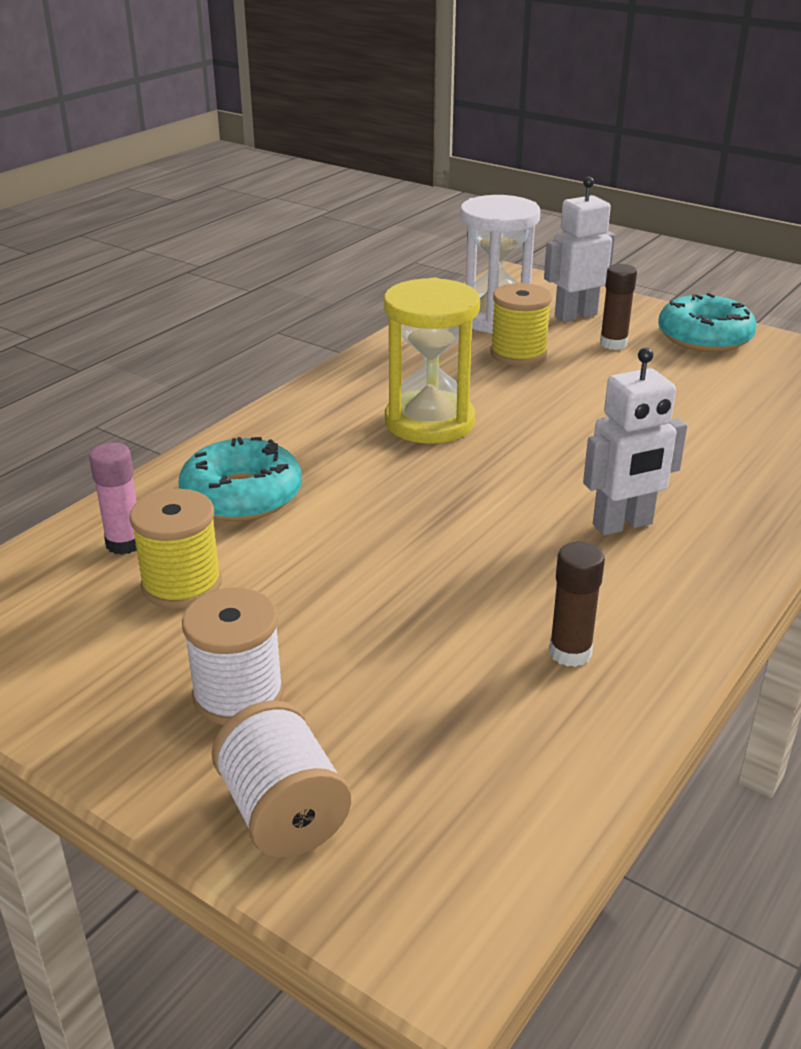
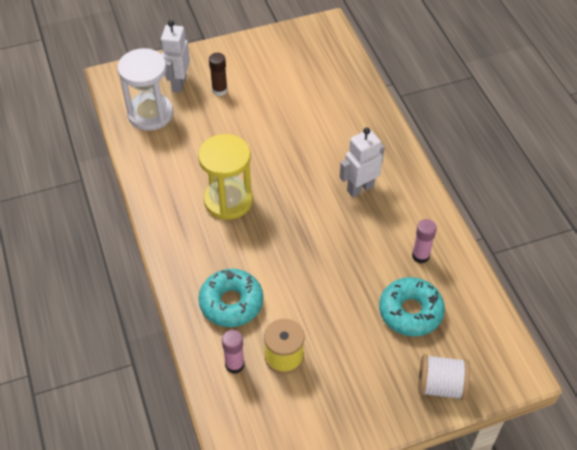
camera: 55 degrees left, 20 degrees up
(238, 695) = (370, 370): white spool -> none
(518, 354) = (196, 129): yellow spool -> none
(570, 652) = (420, 256): brown glue stick -> pink glue stick
(623, 525) = (360, 188): white robot -> white robot turned 135 degrees counterclockwise
(704, 337) = (244, 56): turquoise donut -> turquoise donut (410, 311)

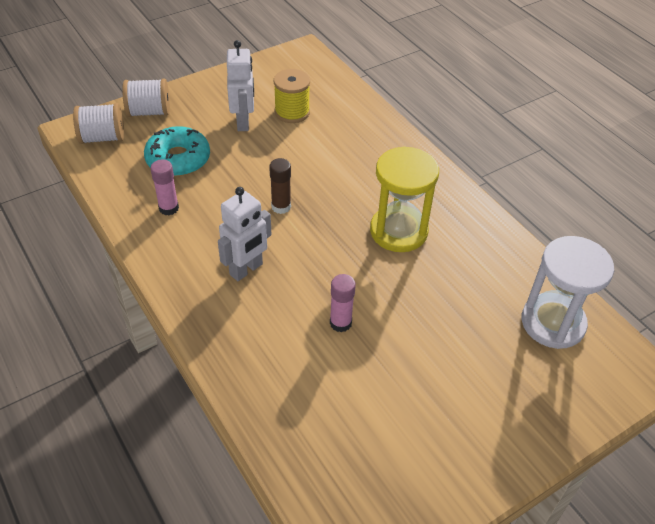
camera: 165 degrees right, 5 degrees down
(179, 83) = (544, 379): white robot -> white robot (243, 122)
(219, 90) = (480, 378): brown glue stick -> brown glue stick (281, 207)
(231, 303) = (354, 142): turquoise donut -> none
(234, 365) = (333, 102): pink glue stick -> pink glue stick (340, 323)
(488, 354) = (102, 138): none -> white spool

